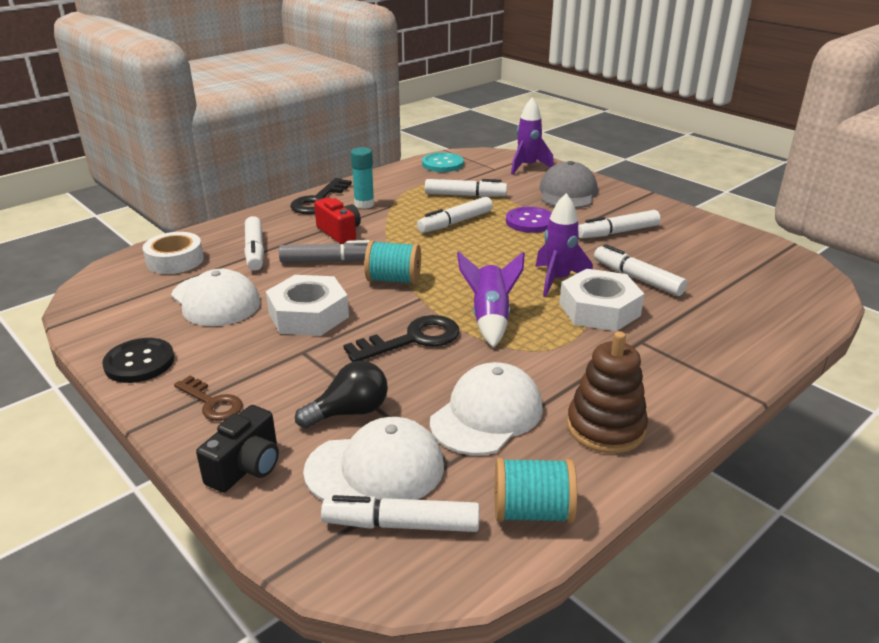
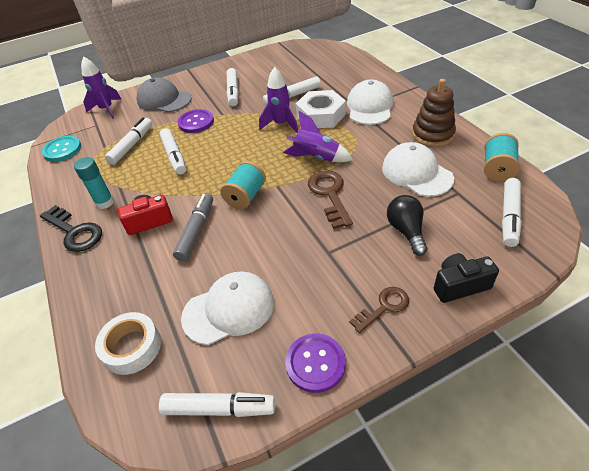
camera: 70 degrees left, 15 degrees up
(139, 362) = (315, 363): black button -> purple button
(246, 467) = (459, 285): black camera -> black camera turned 60 degrees counterclockwise
(255, 251) = (149, 281): white marker -> white marker (219, 408)
(308, 315) = (278, 247): white nut -> none
(375, 468) = (462, 223): white cap -> white cap (369, 107)
(413, 339) = (329, 194): black key -> brown key

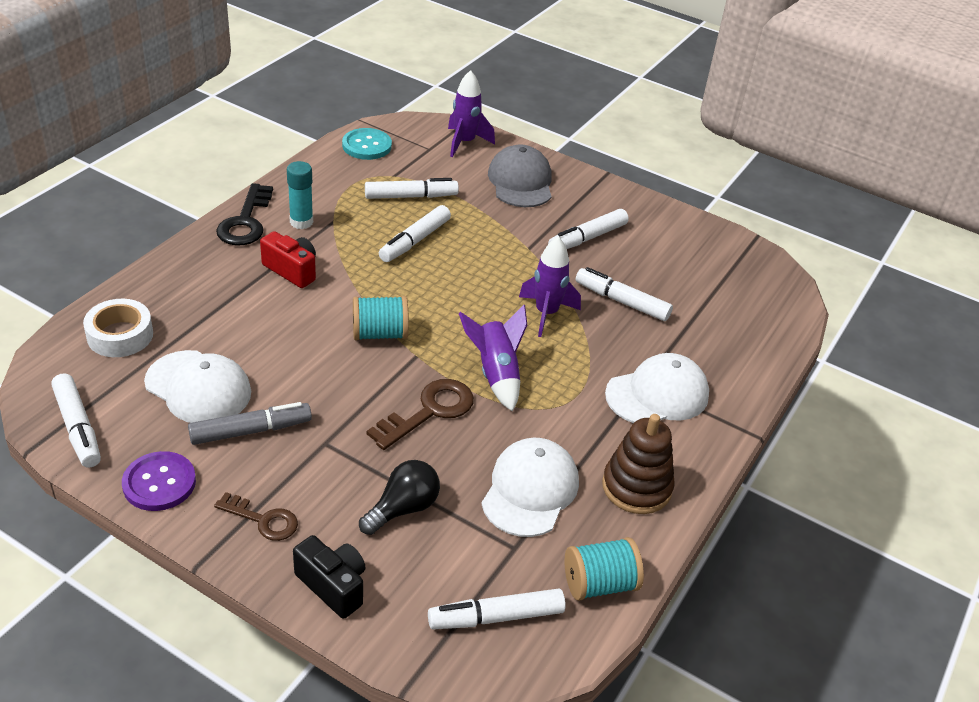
camera: 50 degrees right, 5 degrees down
(196, 122) = (494, 231): purple button -> none
(196, 231) = (298, 315): grey marker -> grey marker (251, 431)
(321, 115) = (596, 347): white nut -> none

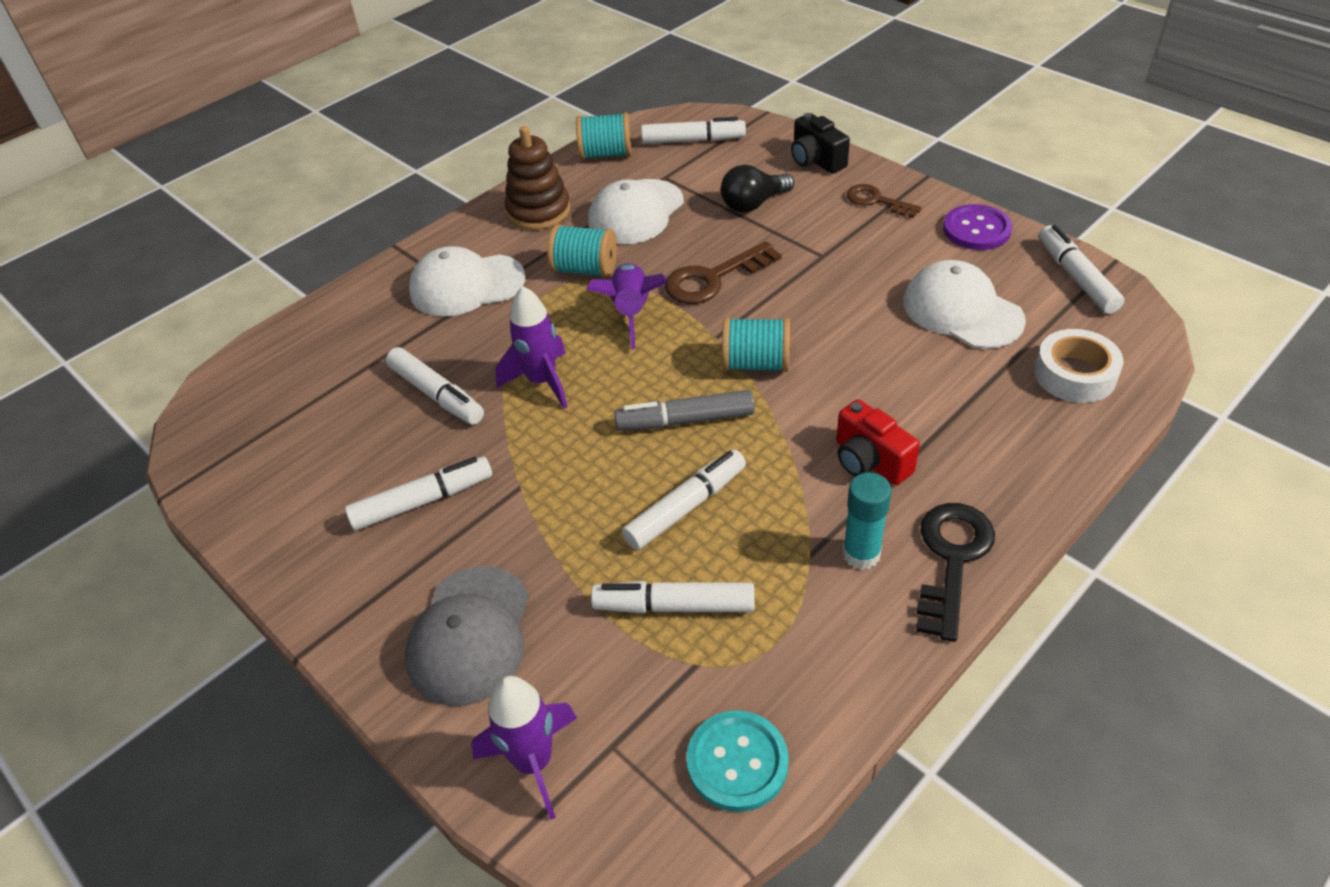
camera: 160 degrees left, 5 degrees up
(251, 431) = (897, 268): grey marker -> grey marker (685, 420)
(555, 416) = (585, 270): none -> turquoise spool

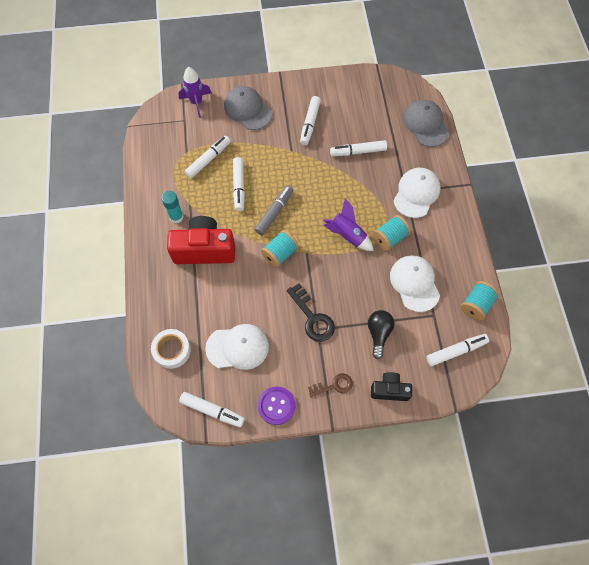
camera: 125 degrees right, 20 degrees up
(295, 347) = (426, 124): none -> grey cap
(538, 211) = (449, 248): brown stacking toy -> none
(542, 382) = (335, 184): purple rocket -> none
(693, 140) = (456, 351): white marker -> white marker turned 150 degrees counterclockwise
(713, 279) = (341, 277): brown key -> none
(737, 762) = (152, 142): turquoise button -> none
(869, 461) = (204, 250): red camera -> red camera, size x1.78
(952, 559) = (150, 238): black key -> black key (312, 317)

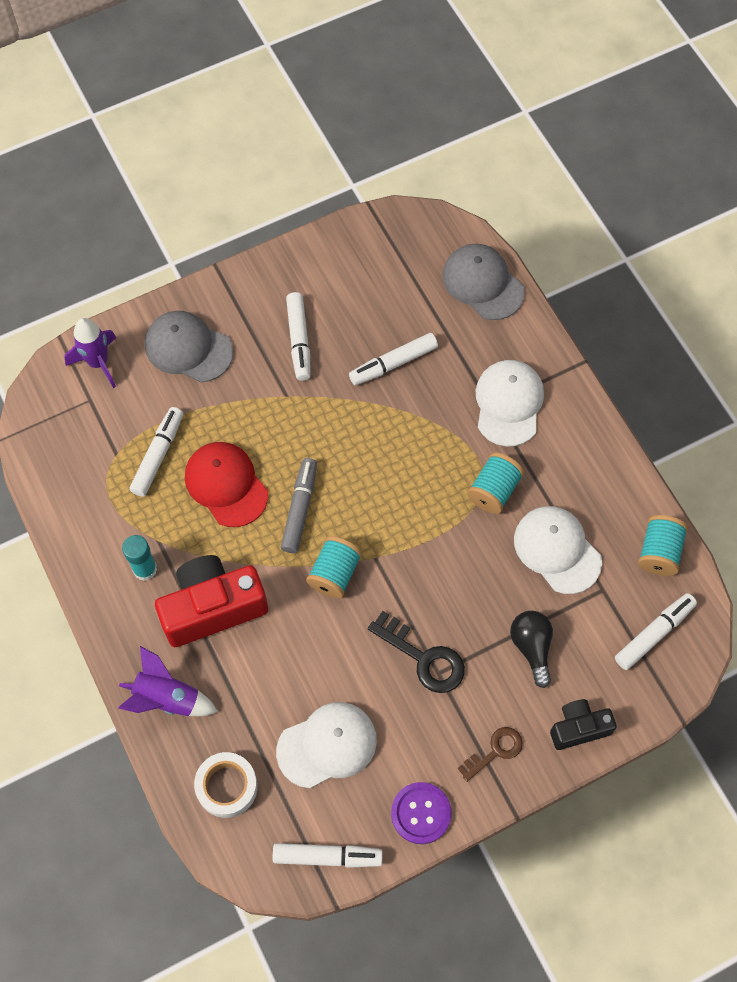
camera: 20 degrees left, 0 degrees up
(239, 187) = (226, 485): white marker -> red cap
(347, 235) = (427, 508): purple rocket -> purple rocket (167, 698)

